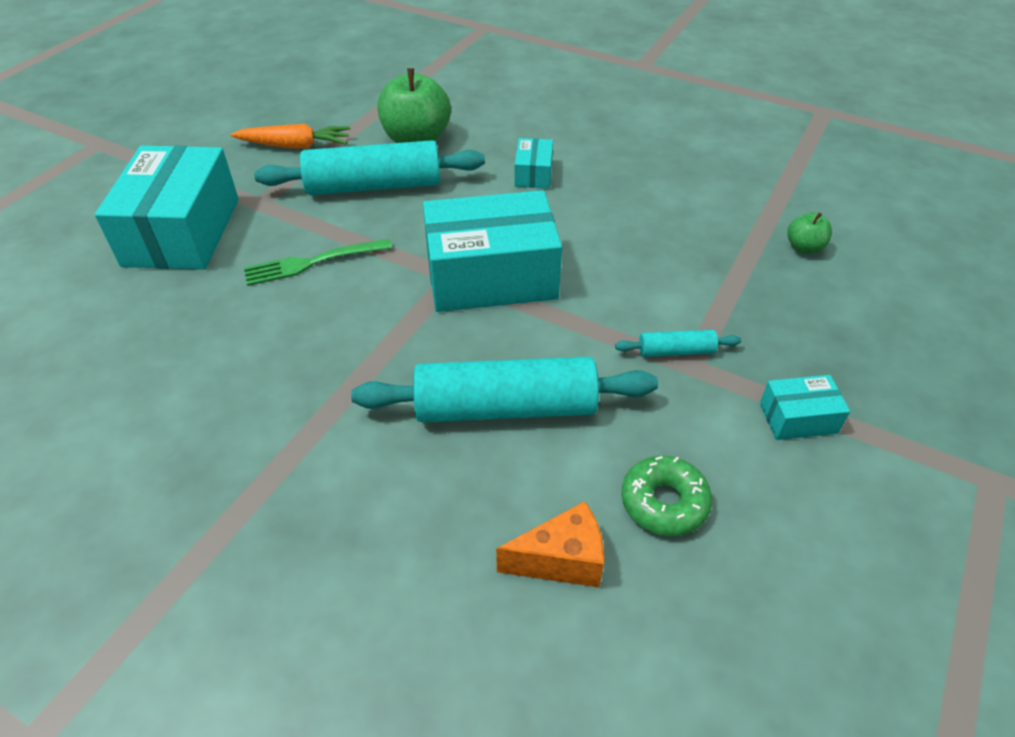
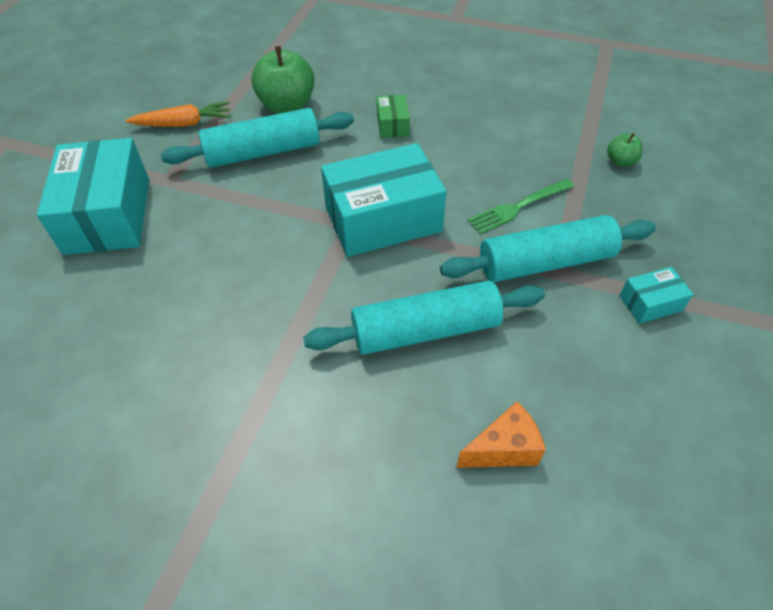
camera: 10 degrees left, 5 degrees up
(312, 262) = (231, 228): green fork -> green fork (518, 207)
(533, 174) = (392, 125): turquoise box -> green box
(664, 502) = (568, 388): green donut -> none
(676, 351) = (545, 262): turquoise rolling pin -> turquoise rolling pin, size x2.22

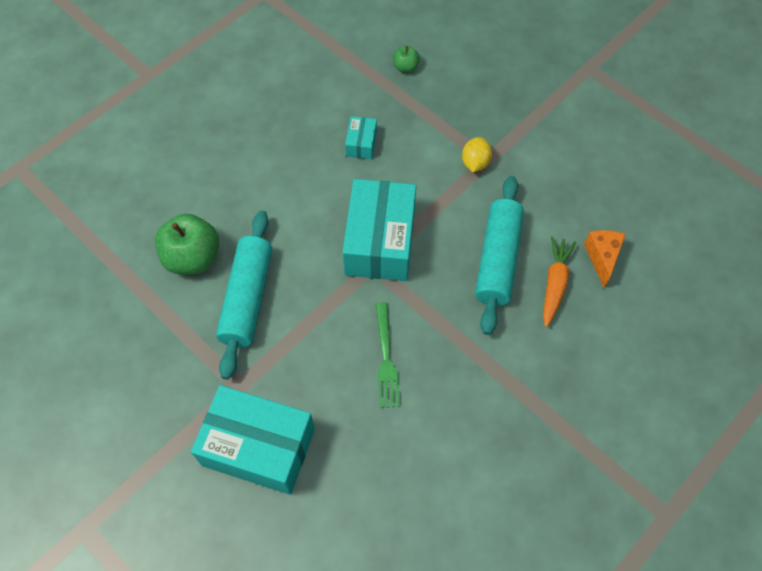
camera: 65 degrees left, 10 degrees up
(184, 124) = (163, 352): orange carrot -> orange carrot (554, 284)
(392, 125) = (272, 189): green box -> none
(518, 207) = (415, 151): green fork -> green fork (386, 359)
(545, 262) = (475, 163): turquoise rolling pin -> yellow lemon
(650, 303) = (536, 126): turquoise box -> turquoise box (361, 143)

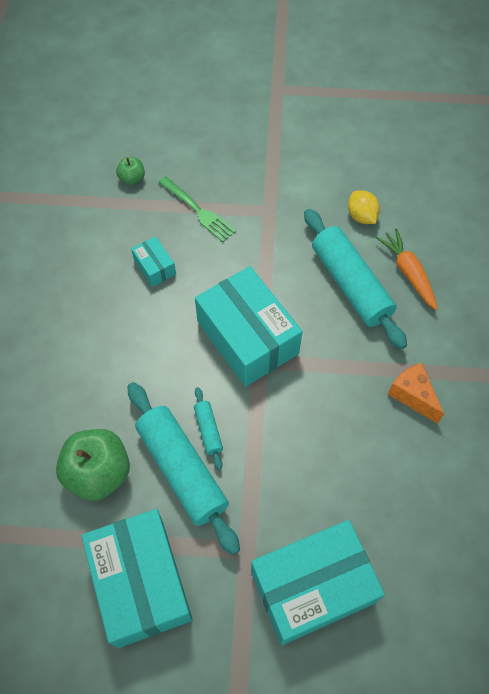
camera: 40 degrees left, 0 degrees up
(153, 350) = (141, 582): none -> turquoise box
(290, 285) = (208, 430): none -> turquoise rolling pin
(386, 359) = (342, 429): green fork -> green fork (198, 211)
(475, 163) = (262, 220): yellow lemon -> yellow lemon (361, 216)
(602, 258) = (422, 228): orange cheese -> orange cheese (412, 396)

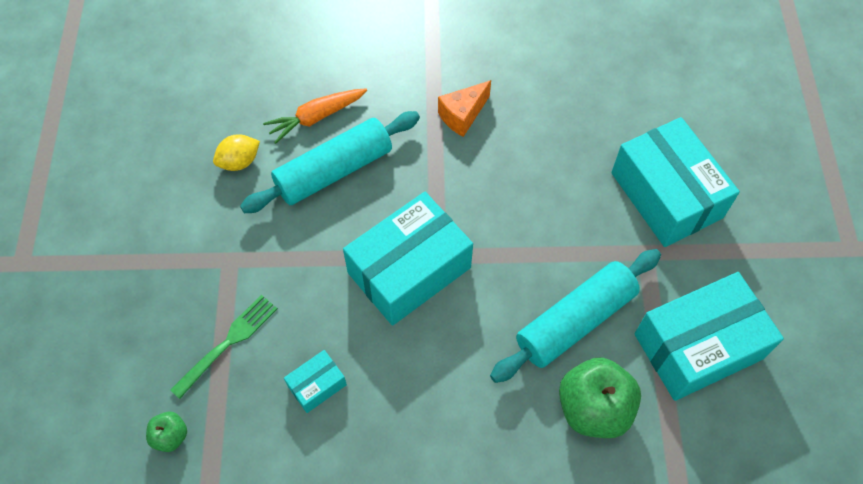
camera: 95 degrees left, 0 degrees up
(208, 430) = (526, 300): turquoise rolling pin -> none

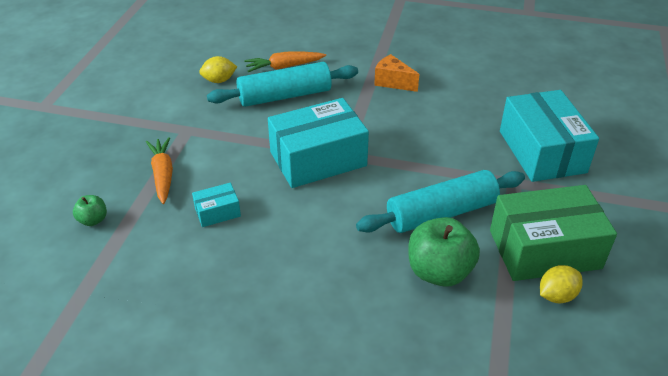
camera: 15 degrees right, 20 degrees down
(228, 343) = (163, 175): green fork -> orange carrot
(462, 115) = (392, 82): orange cheese -> orange cheese turned 60 degrees clockwise
(698, 346) = (544, 249): turquoise box -> green box
(723, 408) = (556, 295): none -> yellow lemon

